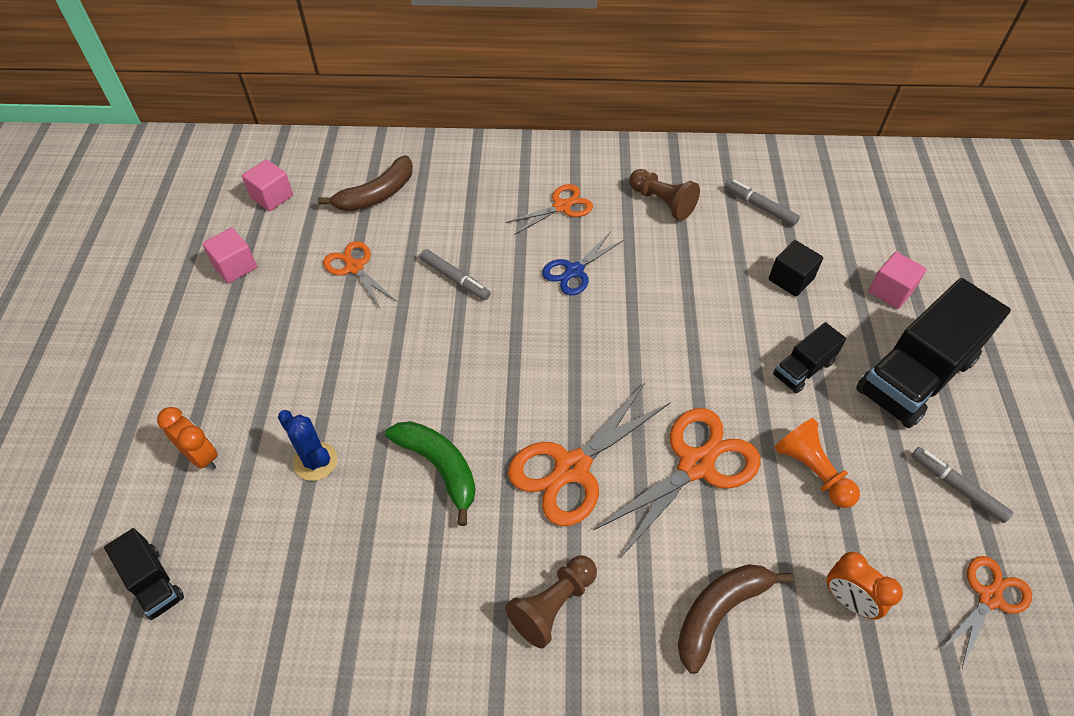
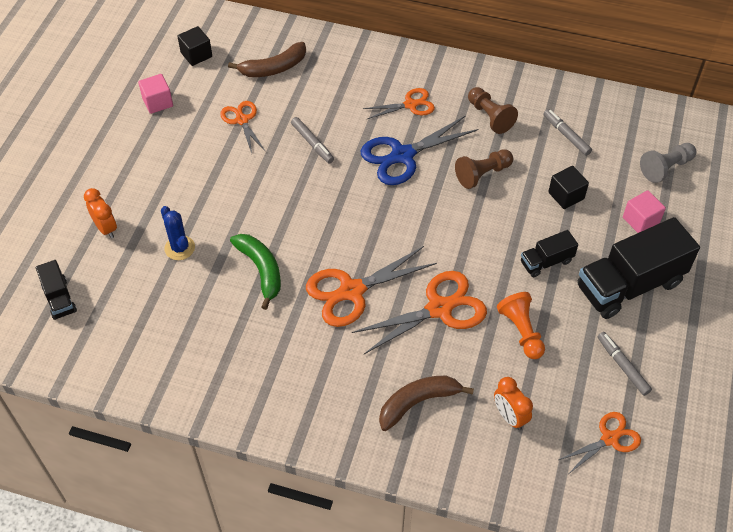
camera: 15 degrees right, 0 degrees up
(272, 197) = (196, 55): pink cube -> black cube
(552, 605) = (309, 372): brown pawn -> brown pawn (482, 174)
(574, 271) = (402, 156): blue scissors -> blue scissors, size x1.66
(889, 222) = (665, 168): none -> grey pawn

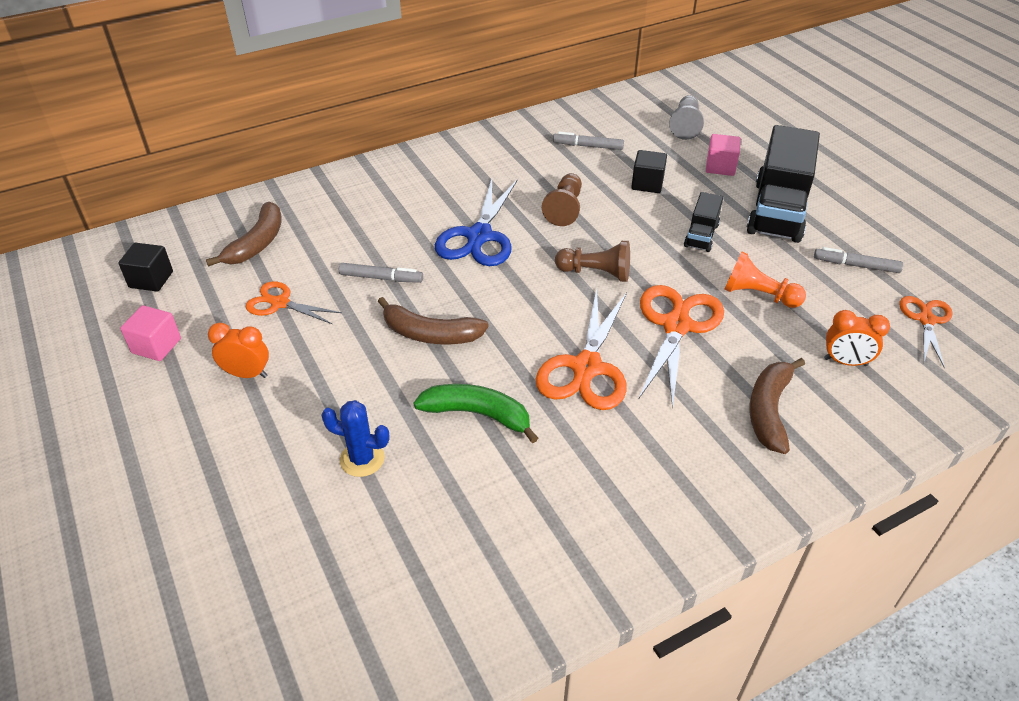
camera: 45 degrees left, 10 degrees down
(59, 298) = (276, 625): black truck -> none
(106, 228) = (244, 505): orange clock -> orange clock (247, 374)
(295, 201) = (430, 334): none -> brown banana
(410, 105) = (433, 197): orange scissors -> none
(490, 117) = (512, 167): brown pawn -> brown pawn (596, 273)

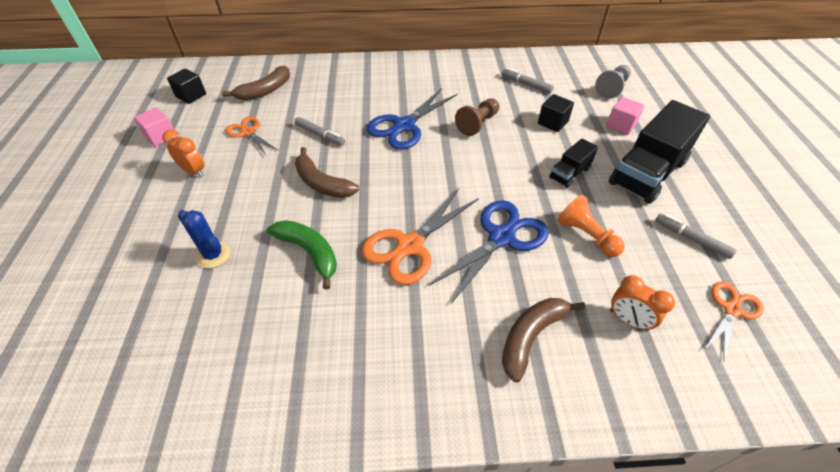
camera: 25 degrees right, 5 degrees up
(596, 273) = (467, 177): brown pawn -> none
(676, 325) = (501, 237): orange scissors -> blue scissors

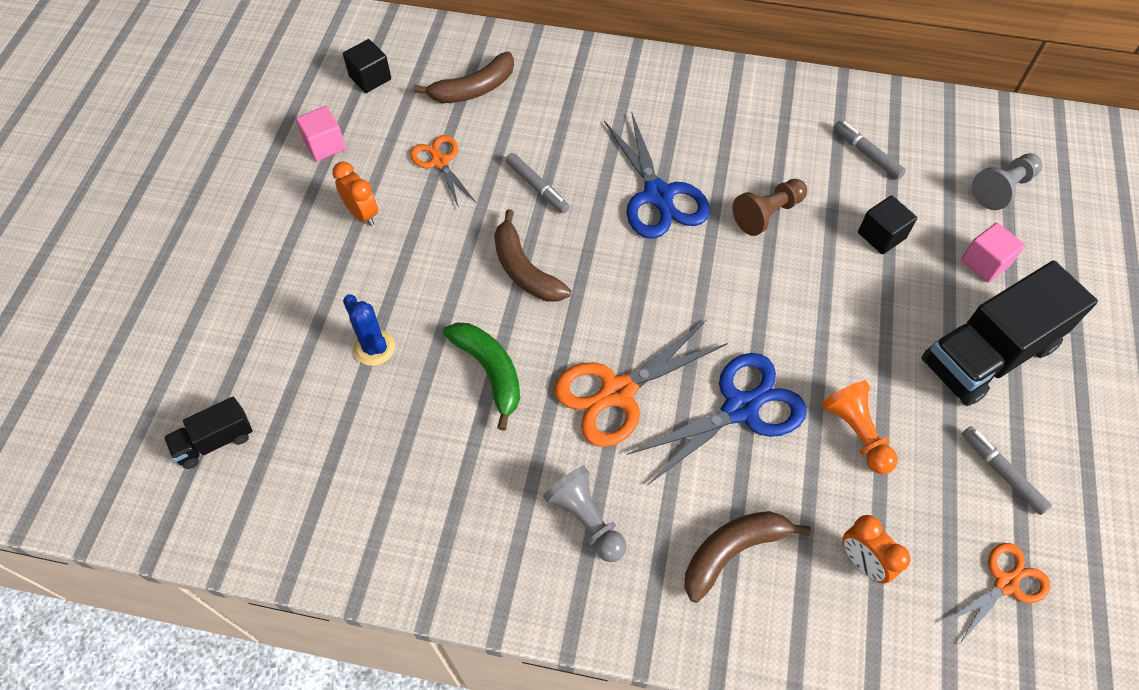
camera: 15 degrees right, 10 degrees up
(404, 126) = (658, 196): blue scissors -> blue scissors turned 75 degrees counterclockwise
(410, 341) = (586, 519): none -> grey pawn
(569, 173) = (872, 330): black truck -> black truck (215, 441)

